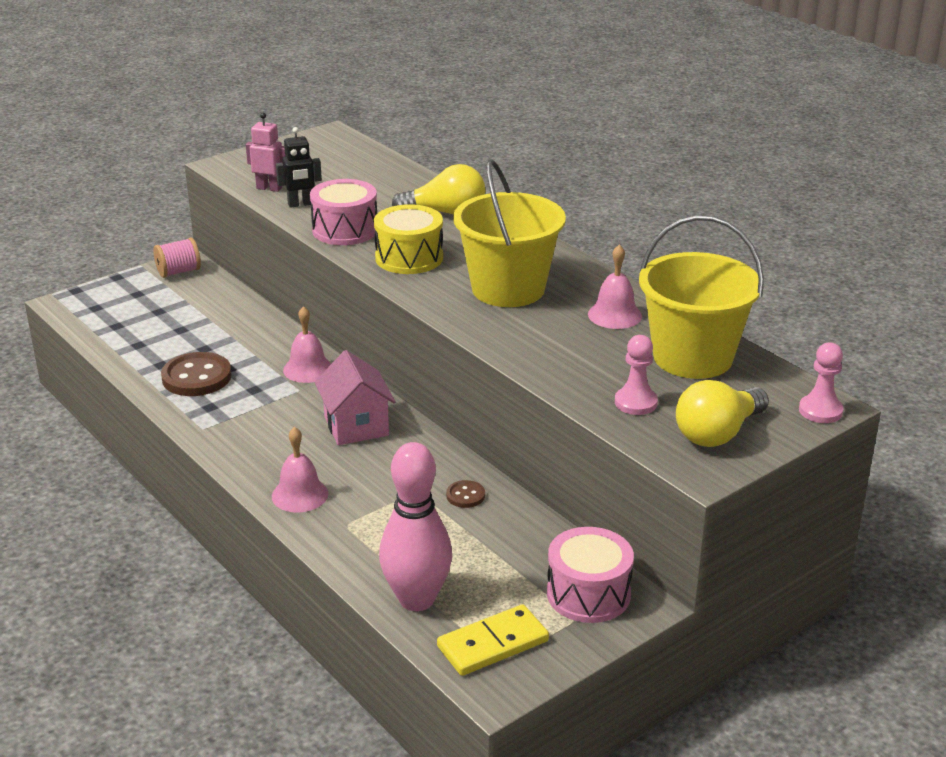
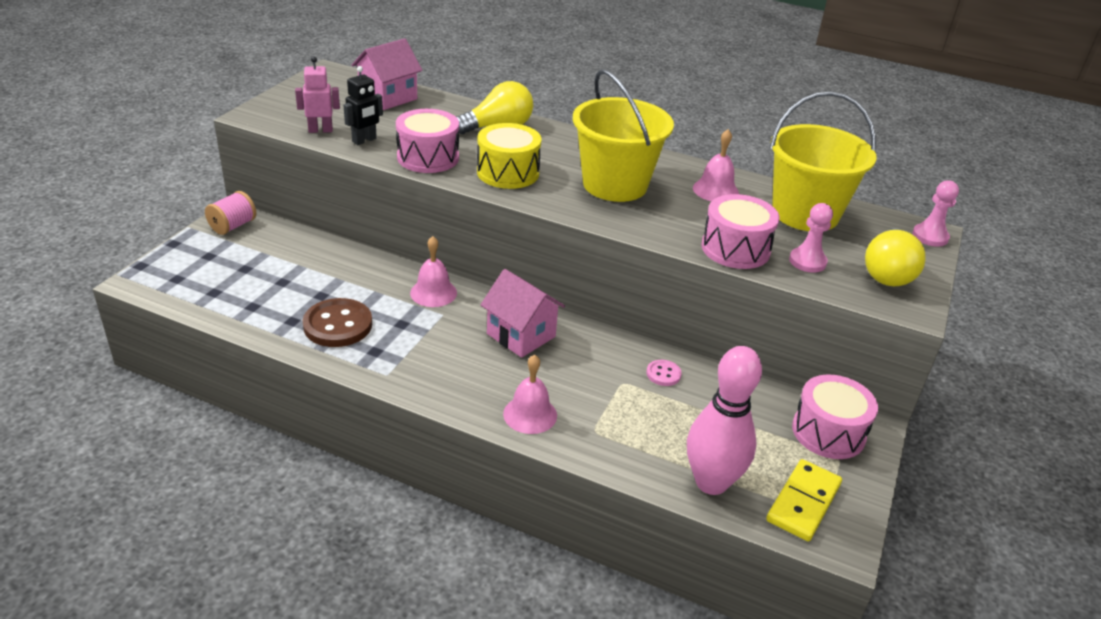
camera: 30 degrees left, 5 degrees up
(364, 167) = (388, 97): none -> pink house
(465, 495) = (663, 374): brown button -> pink button
(568, 374) = (735, 249): none -> pink drum

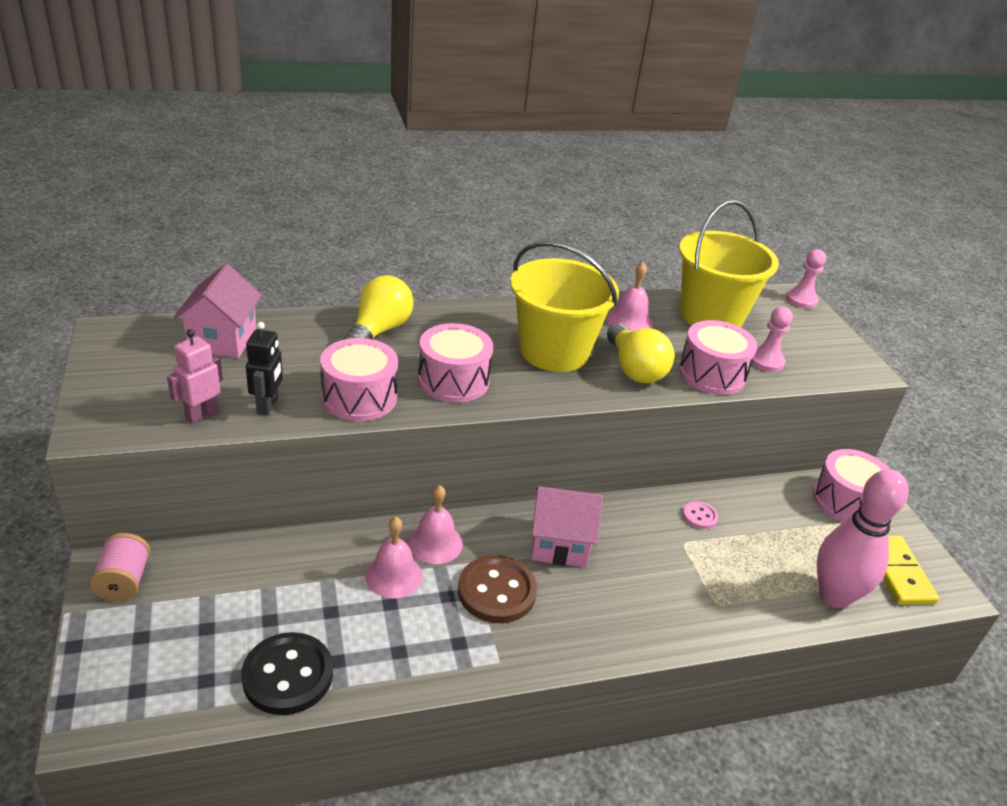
camera: 40 degrees left, 0 degrees up
(257, 313) = (288, 675): none -> black button
(338, 325) = (389, 636): brown button -> brown button (497, 591)
(508, 172) = (453, 380): yellow drum -> pink drum
(530, 414) = (657, 621): pink bell -> pink bell (393, 575)
(887, 273) = (819, 346): yellow light bulb -> yellow light bulb (634, 369)

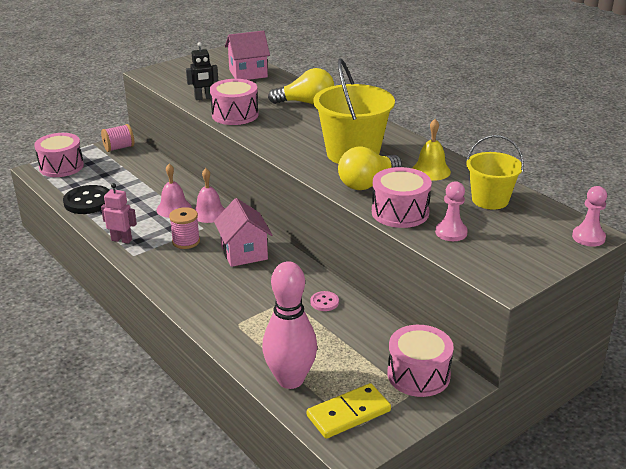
camera: 70 degrees right, 5 degrees down
(201, 414) = (181, 88): pink robot -> pink robot (121, 240)
(453, 380) = (281, 133): pink drum -> pink drum (61, 166)
(497, 591) = (186, 241): brown button -> pink spool
(630, 321) = (431, 171): pink bell -> yellow bell
(711, 316) = (490, 200): yellow bucket -> yellow bucket, size x0.63

